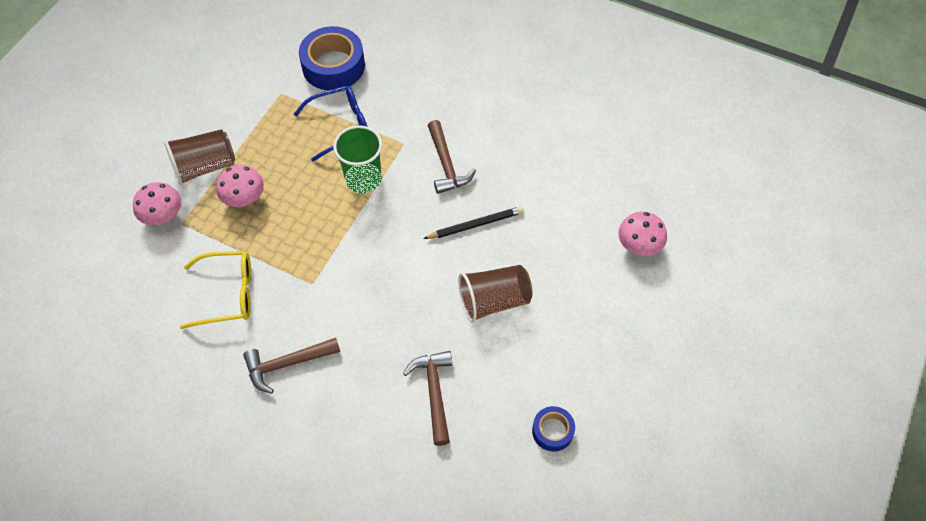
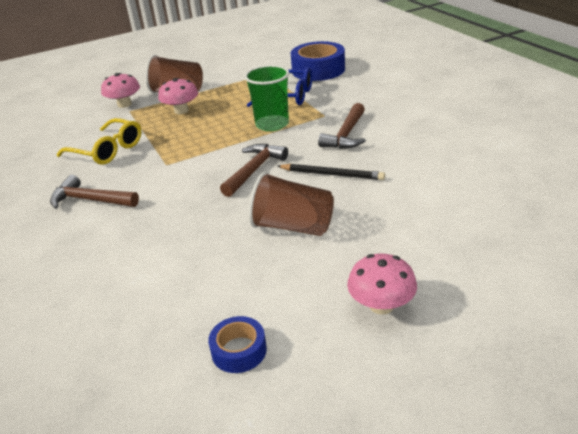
camera: 40 degrees right, 25 degrees down
(434, 393) = (168, 266): brown hammer -> brown hammer (254, 170)
(639, 245) = (488, 242): pink mushroom -> pink mushroom (381, 305)

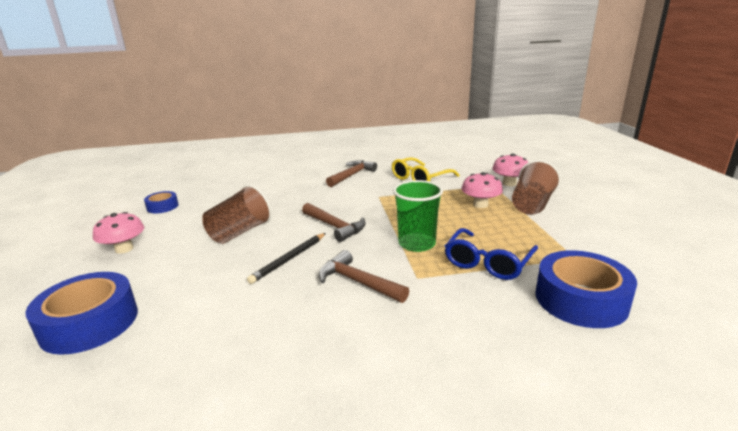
camera: 105 degrees right, 10 degrees down
(504, 238) = (90, 323): none -> blue tape

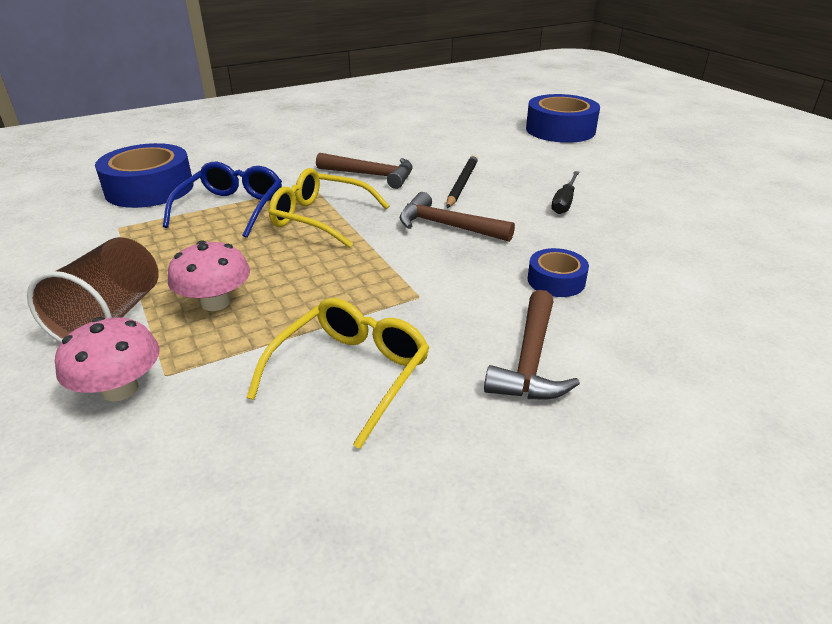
camera: 160 degrees right, 10 degrees up
(124, 249) = (659, 170): pink mushroom -> none
(162, 207) = (751, 221): blue tape -> blue tape (556, 281)
(240, 232) = (564, 202): brown cup -> black screwdriver
(417, 244) = (320, 218): green cup -> yellow glasses

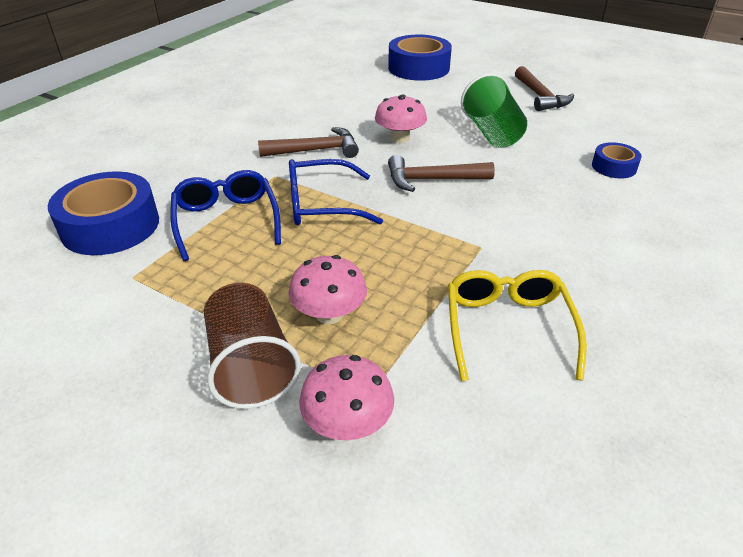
camera: 30 degrees left, 5 degrees up
(320, 218) = (322, 205): yellow glasses -> blue glasses
(462, 184) = (400, 138): black pencil -> pink mushroom
(530, 360) = (606, 267): brown hammer -> brown hammer (540, 96)
(556, 281) = (556, 200): blue tape -> blue tape (614, 167)
(564, 202) = (492, 133): black screwdriver -> green cup

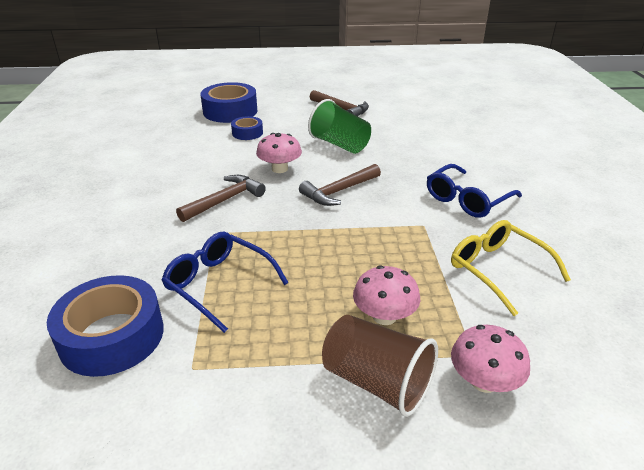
camera: 35 degrees left, 5 degrees down
(322, 205) = (281, 240): blue glasses -> blue glasses (467, 200)
(614, 167) = (437, 143): blue tape -> blue tape (247, 133)

